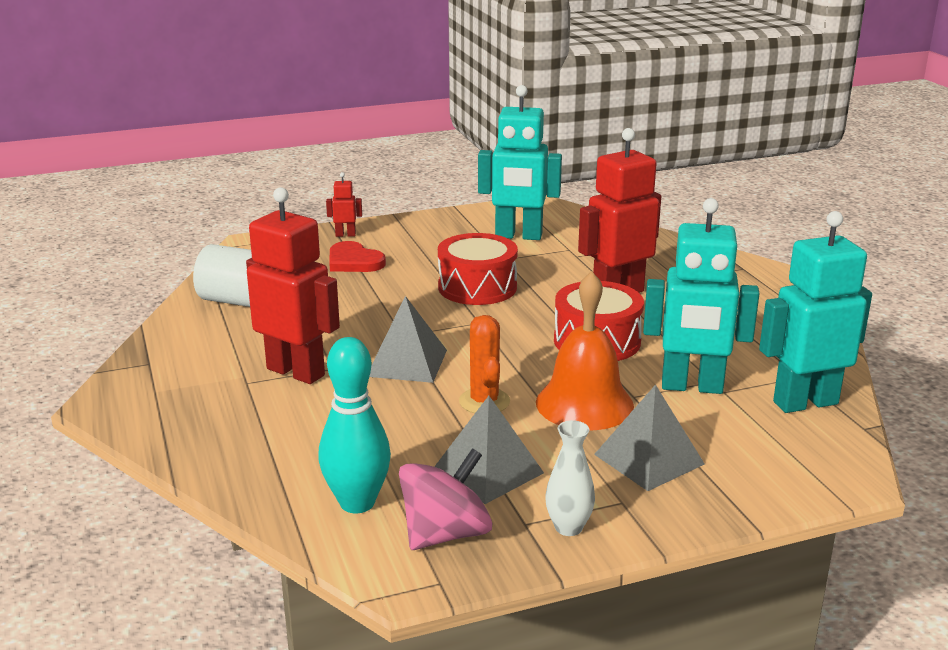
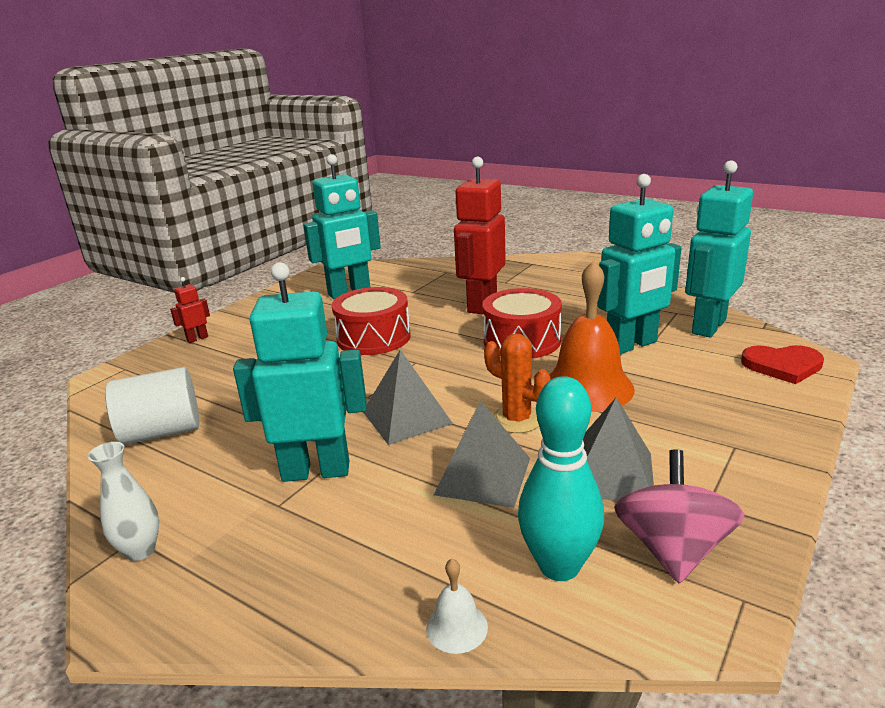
camera: 35 degrees left, 0 degrees up
(250, 499) = (457, 627): none -> white bell
(296, 372) = (316, 471): red robot -> turquoise robot
(354, 261) = (236, 356): red heart -> red heart (782, 366)
(568, 527) = (740, 487): white vase -> white vase (140, 550)
(649, 459) = (694, 406): grey pyramid -> grey pyramid (483, 476)

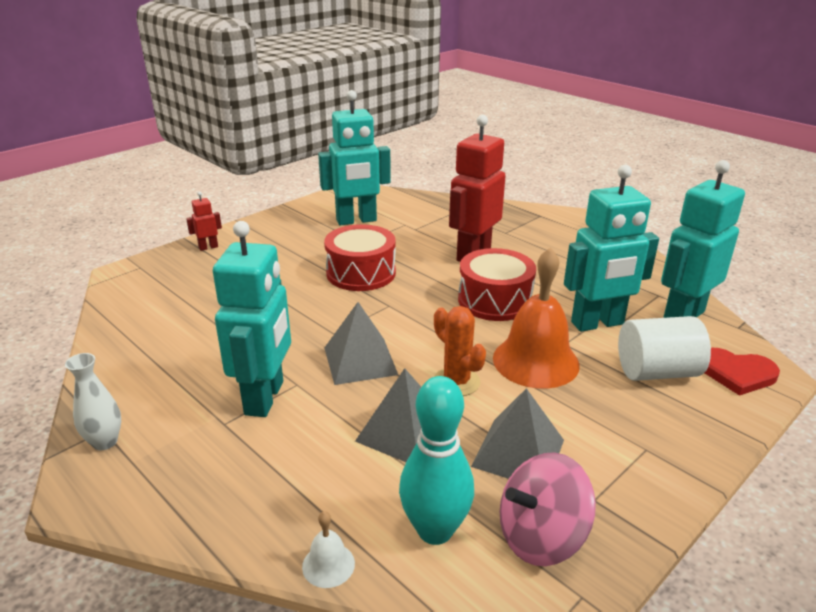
camera: 10 degrees right, 5 degrees up
(162, 432) = (152, 335): white cylinder -> white cylinder (656, 372)
(316, 471) = (265, 398): turquoise robot -> turquoise robot turned 90 degrees clockwise
(672, 549) = (540, 537): pink spinning top -> pink spinning top turned 135 degrees counterclockwise

